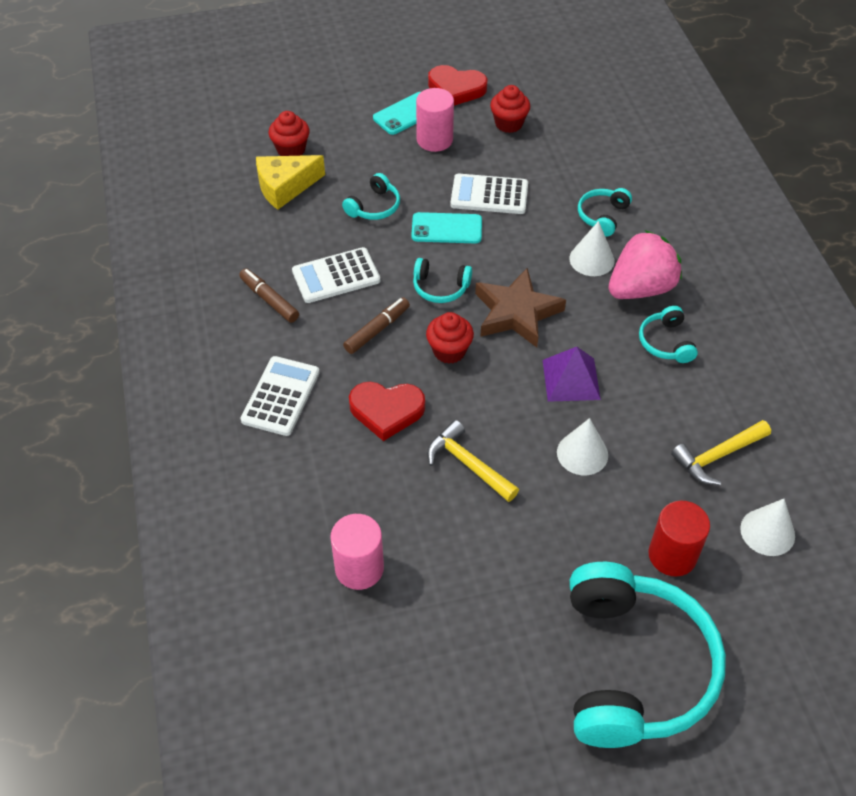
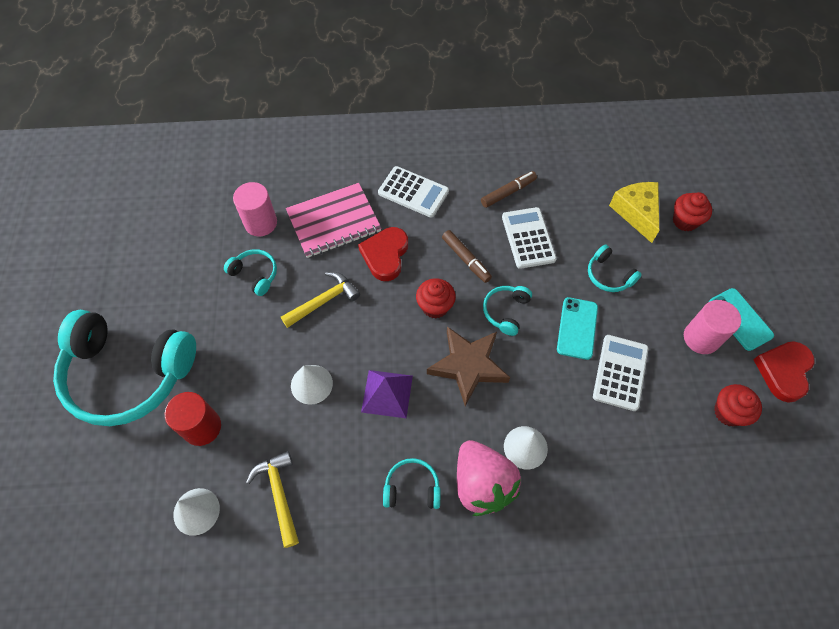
camera: 100 degrees right, 10 degrees up
(343, 478) = (334, 222): none -> pink notebook
(602, 216) = (584, 474): turquoise headphones -> turquoise headphones (255, 274)

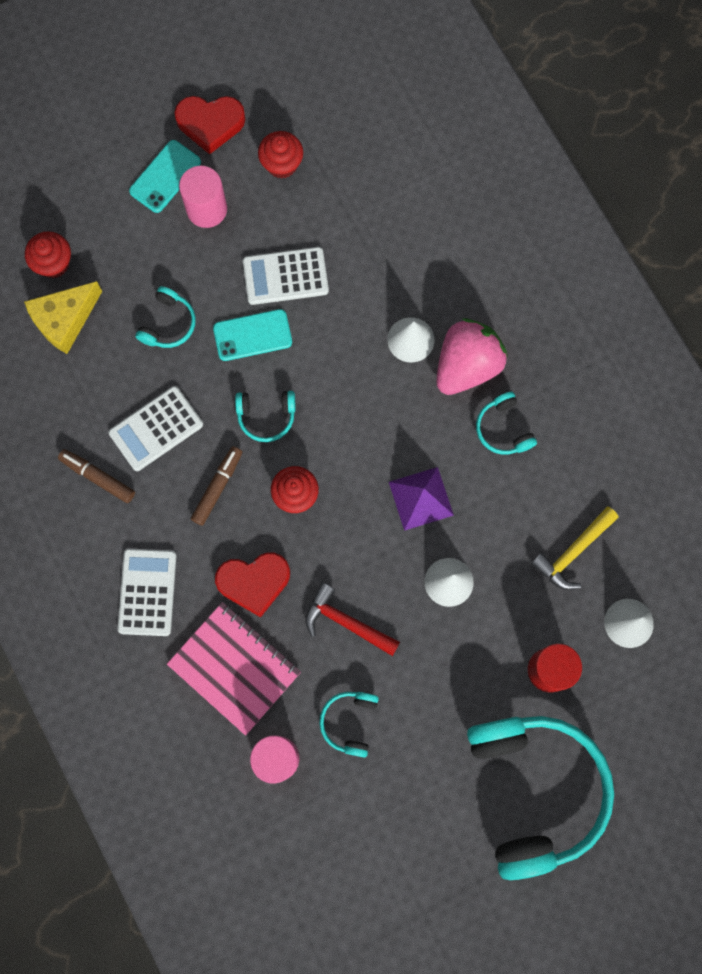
camera: 115 degrees left, 15 degrees up
(324, 301) = (346, 622): yellow hammer -> red hammer
(468, 366) = (350, 429): brown star -> none

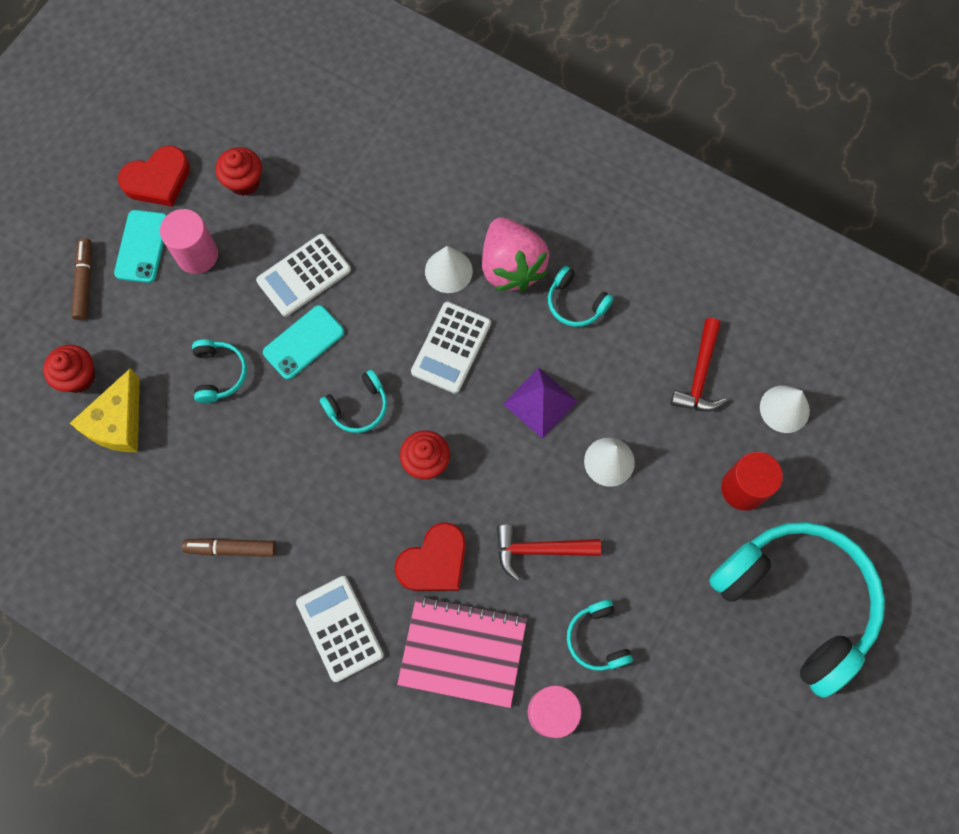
camera: 30 degrees left, 5 degrees down
(156, 429) = (262, 474): white calculator -> white calculator (451, 348)
(218, 487) = (350, 494): brown marker -> brown marker (85, 282)
(467, 365) = (511, 267): pink strawberry -> pink strawberry turned 150 degrees clockwise
(572, 552) = (699, 375): yellow hammer -> red hammer

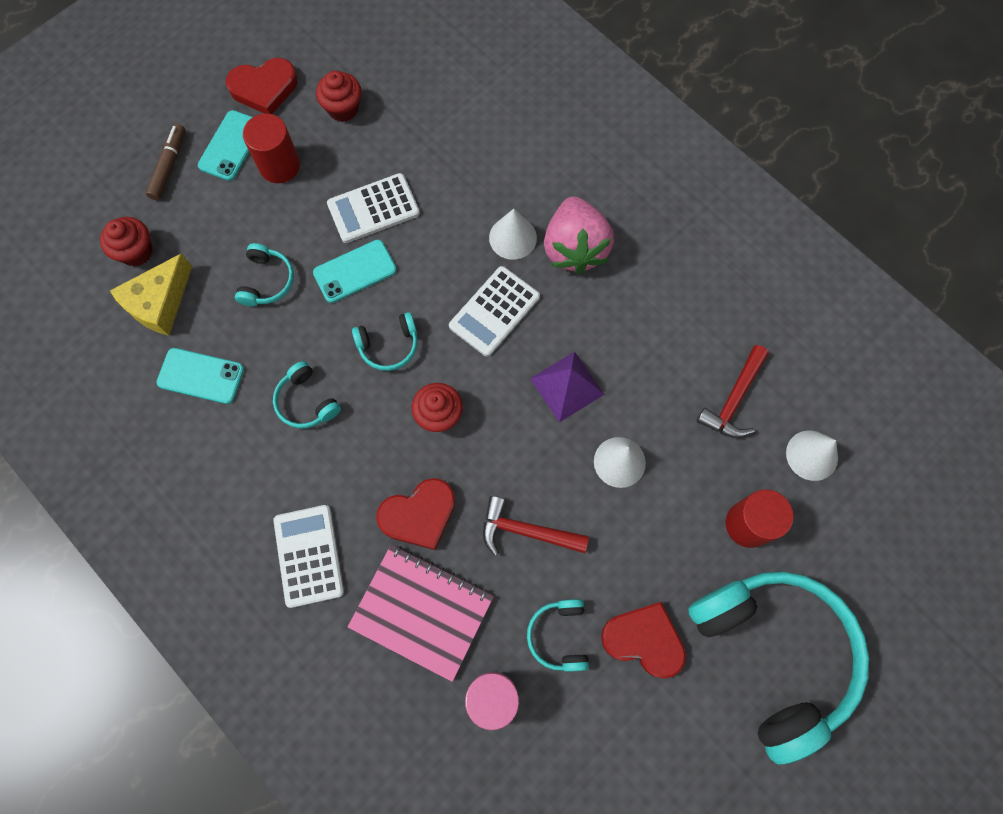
camera: 15 degrees right, 0 degrees up
(182, 484) = (201, 376): none -> turquoise phone
(197, 255) = (279, 165): pink cylinder -> red cylinder
(231, 548) = (228, 450): brown marker -> none
(575, 303) = (628, 299): turquoise headphones -> turquoise headphones (306, 401)
(676, 621) = (644, 640): none -> red heart

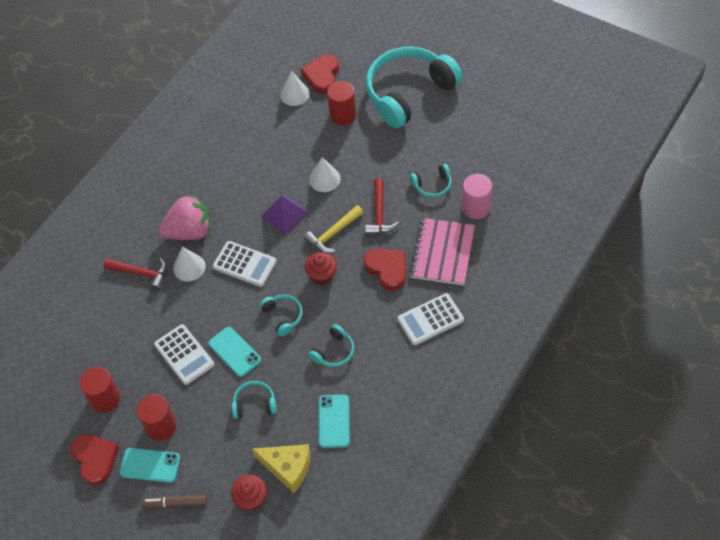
camera: 100 degrees left, 15 degrees down
(343, 109) = (105, 399): red cupcake -> red cylinder
(510, 449) = (333, 234): none -> yellow hammer
(644, 640) = (421, 148): red heart -> red heart (322, 76)
(733, 400) = (271, 133): red hammer -> red hammer (141, 273)

